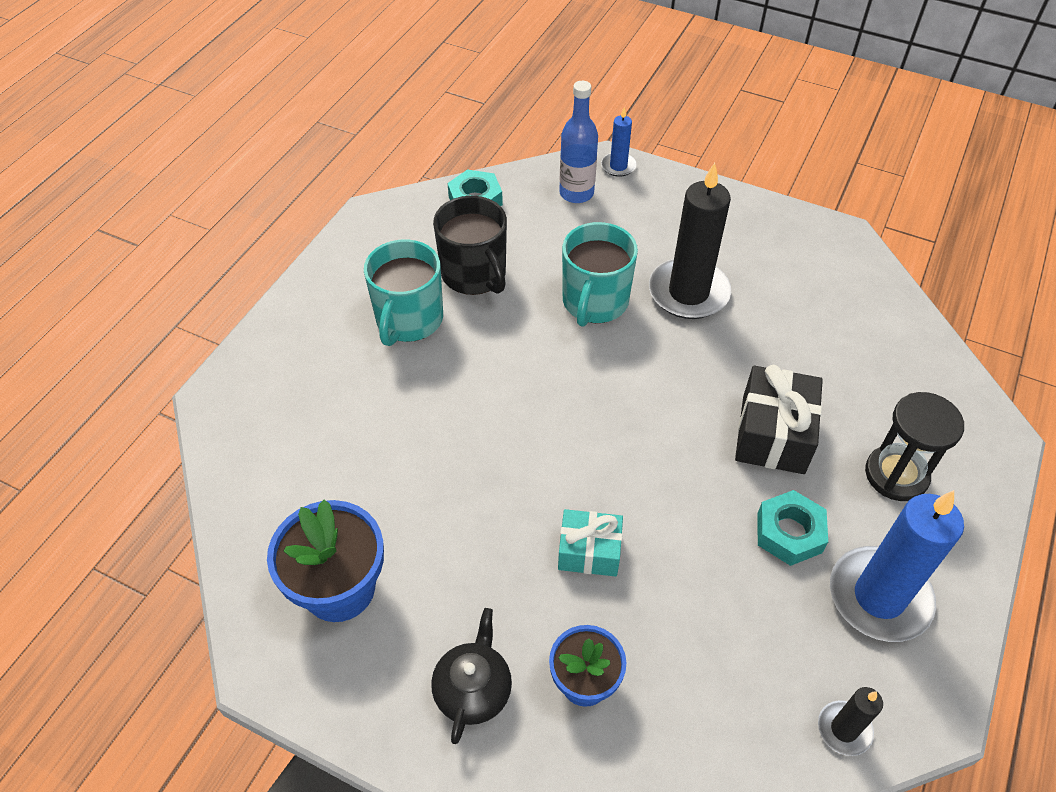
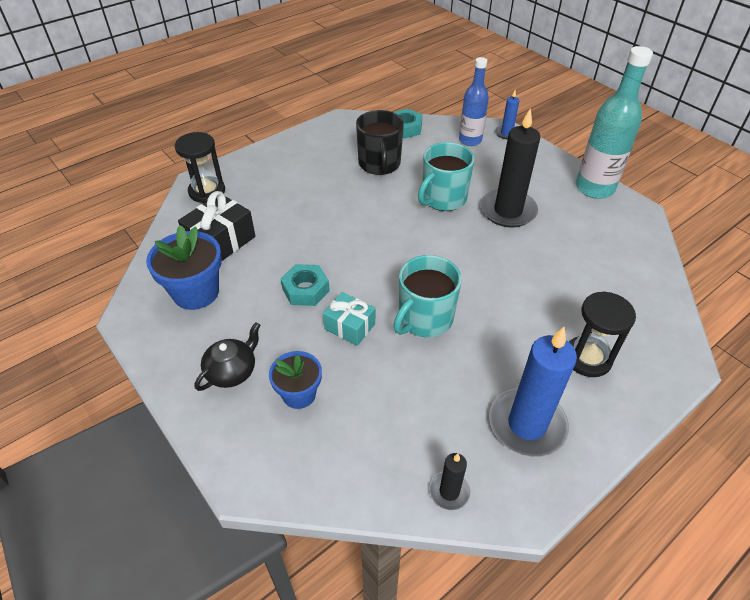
camera: 25 degrees right, 5 degrees down
(243, 411) = (207, 191): none -> black hourglass
(409, 320) = (326, 175): turquoise mug -> turquoise mug (424, 319)
(773, 434) = (513, 305): black gift -> black gift (221, 241)
(774, 219) = (594, 188): none -> turquoise bottle
(789, 533) = (487, 364): turquoise nut -> turquoise nut (305, 289)

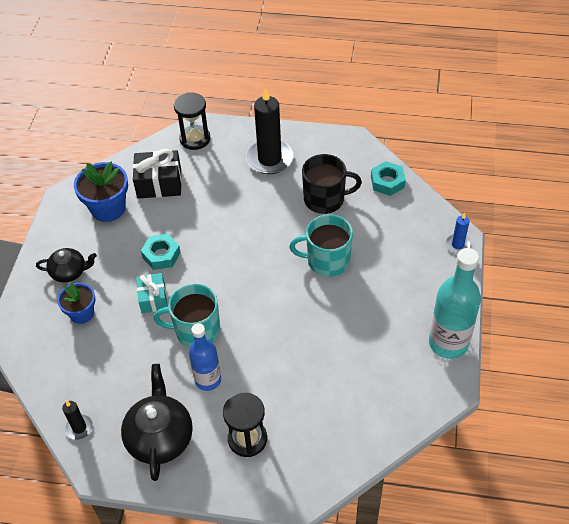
camera: 50 degrees right, 5 degrees up
(379, 164) = (325, 199): black mug -> black mug turned 135 degrees counterclockwise
(470, 140) = (419, 229): blue bottle -> blue bottle (208, 380)
(508, 211) = (355, 306): black candle -> black candle (269, 159)
(527, 424) = (160, 437): blue candle -> black teapot

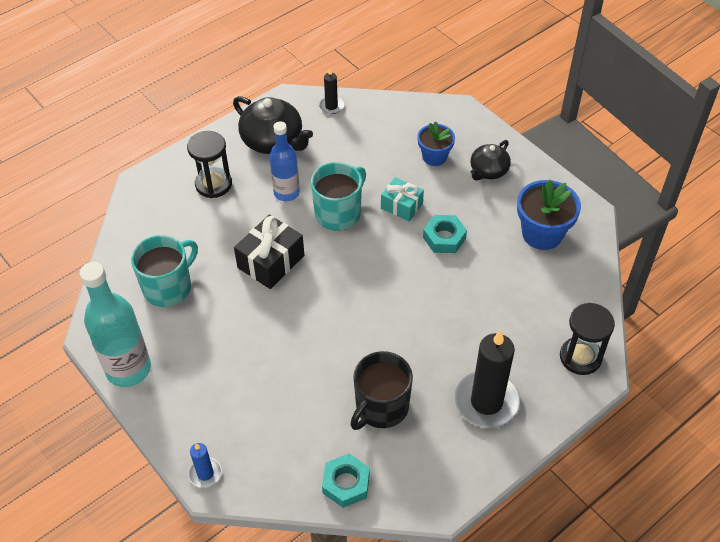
camera: 130 degrees right, 0 degrees up
(159, 183) = (539, 289): black gift -> black gift (271, 262)
(327, 261) = (307, 350): turquoise mug -> turquoise mug (168, 287)

